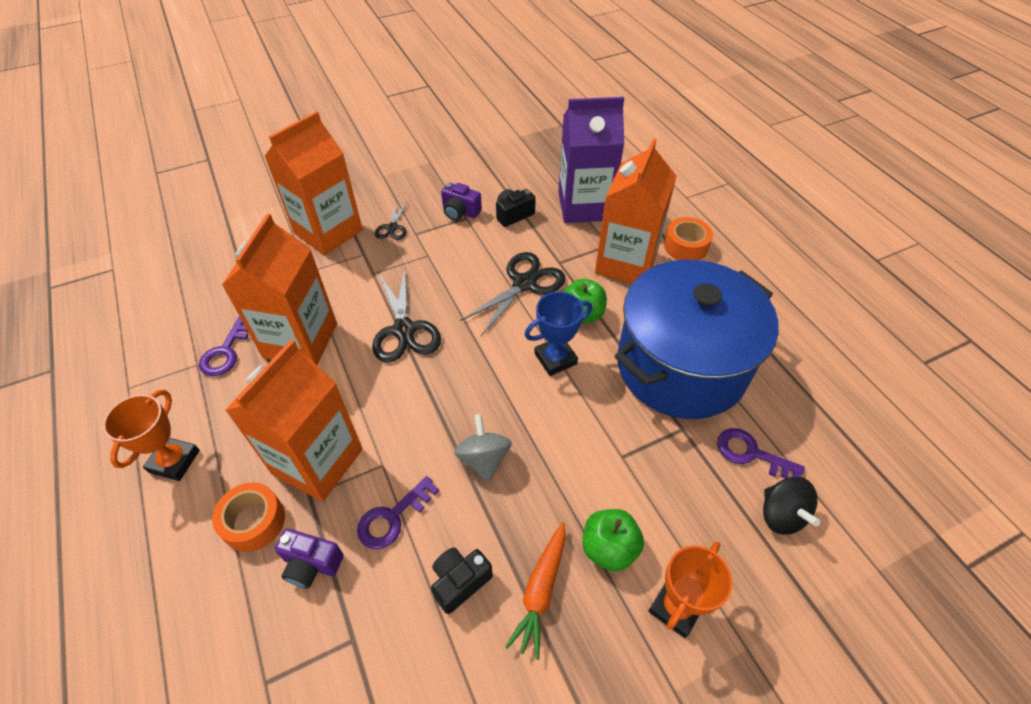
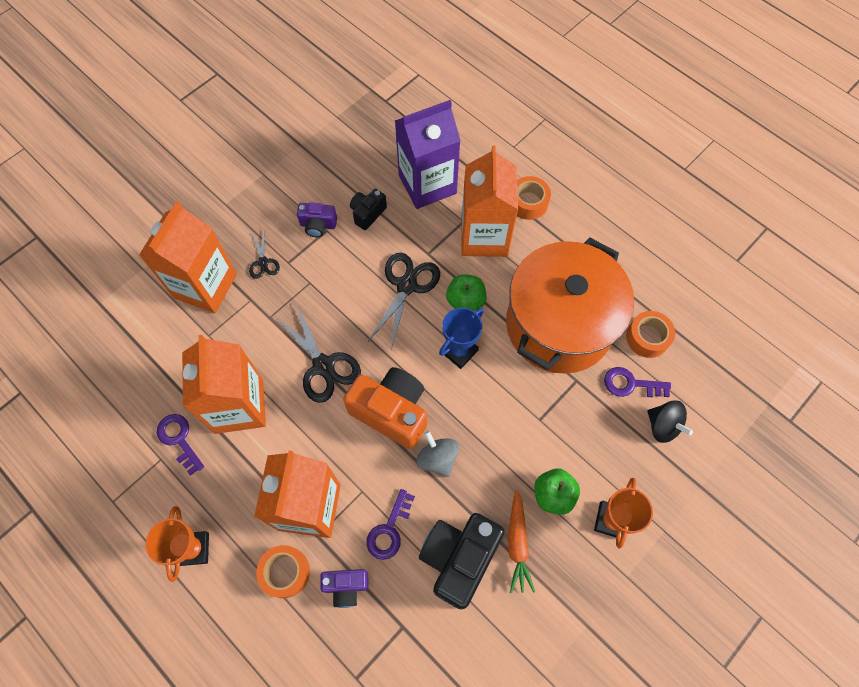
camera: 20 degrees left, 15 degrees up
(225, 352) = (179, 439): purple key -> purple key turned 150 degrees clockwise
(454, 395) = (391, 412): none -> orange camera
(460, 582) = (459, 558): black camera -> black camera, size x1.91
(681, 366) = (559, 325): blue pot -> orange pot
(787, 410) = (647, 338): none -> orange tape

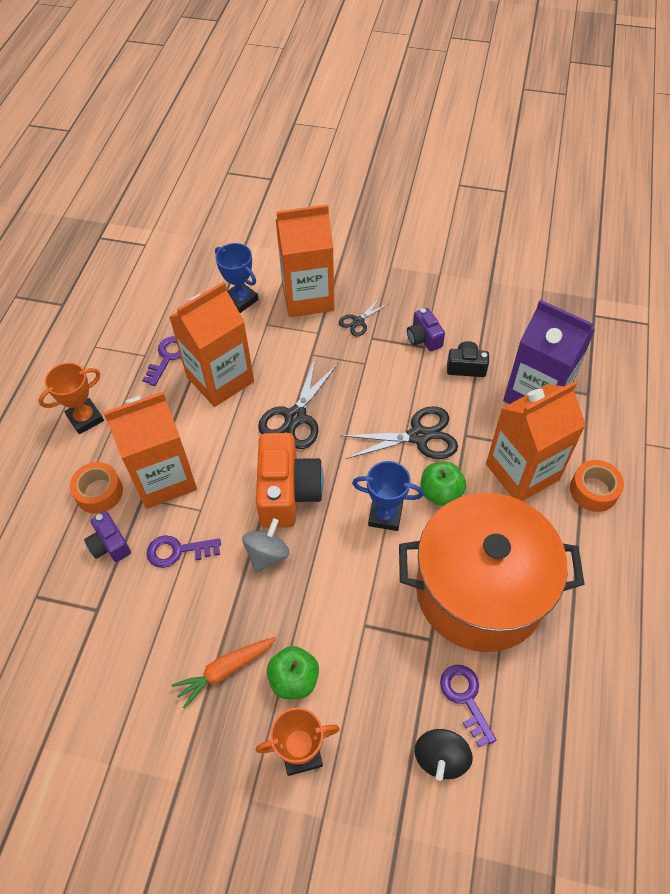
camera: 60 degrees right, 10 degrees down
(163, 342) = (241, 300): none -> blue trophy
(459, 558) = (183, 624): black camera -> none
(647, 338) = (532, 689): orange tape -> none

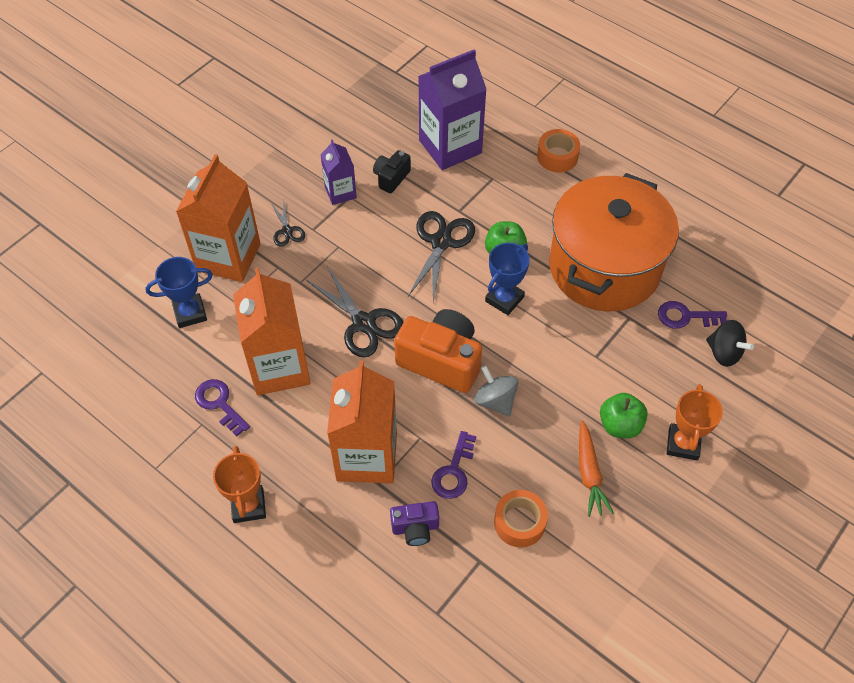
camera: 65 degrees left, 0 degrees up
(99, 492) = (349, 520): orange tape -> orange tape (519, 522)
(424, 338) = (340, 192): purple camera -> purple carton
(522, 472) = (516, 191): orange carton -> none

